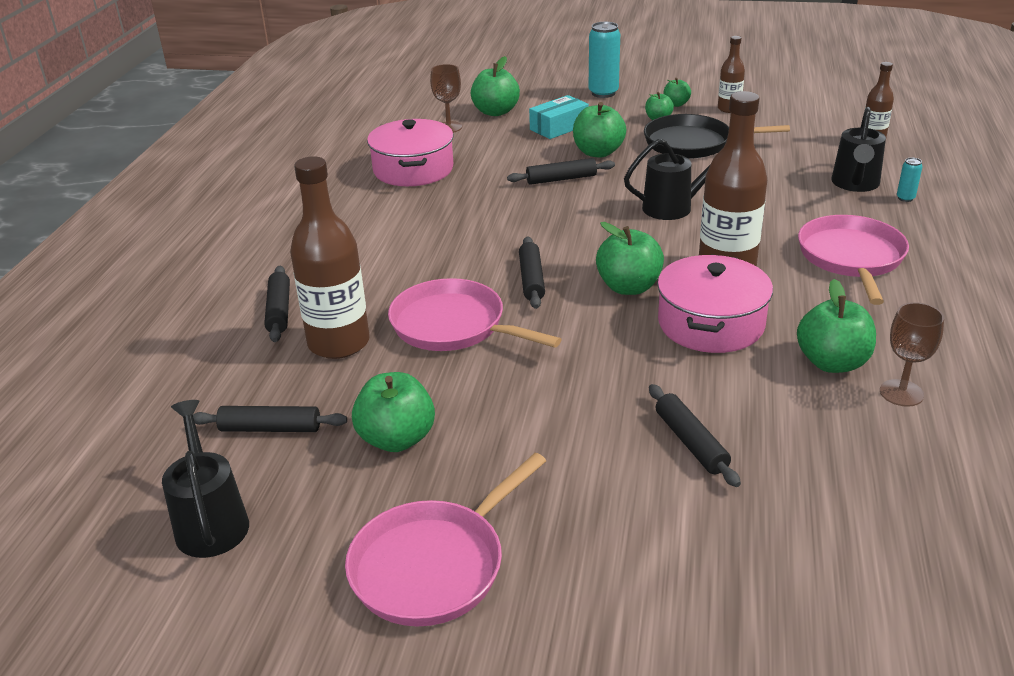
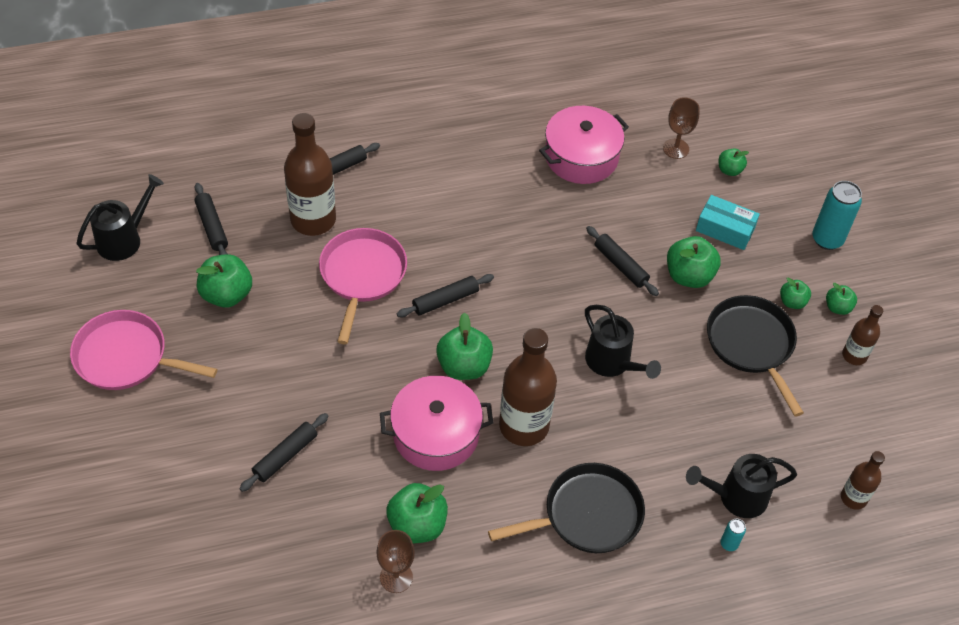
camera: 60 degrees right, 20 degrees up
(495, 112) = (729, 170): green apple -> green apple, size x0.57
(851, 258) = (587, 515): pink pan -> black pan

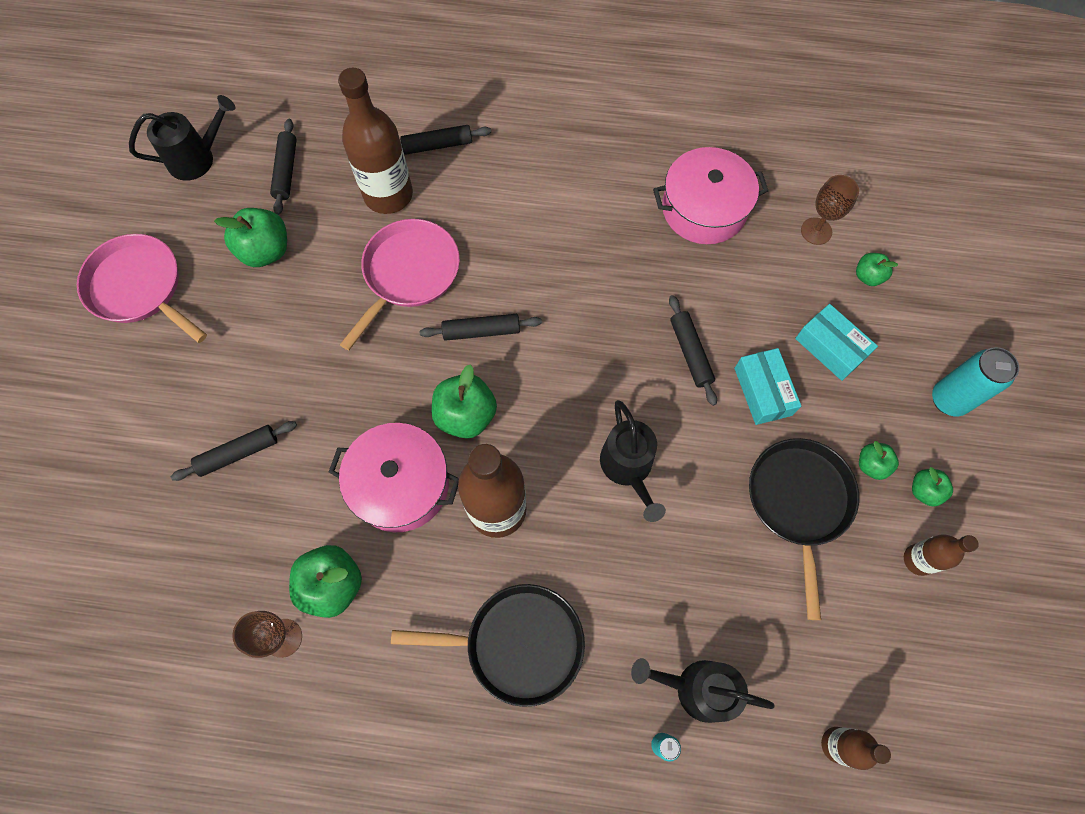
camera: 25 degrees right, 15 degrees up
(689, 276) = (763, 391): green apple -> turquoise box

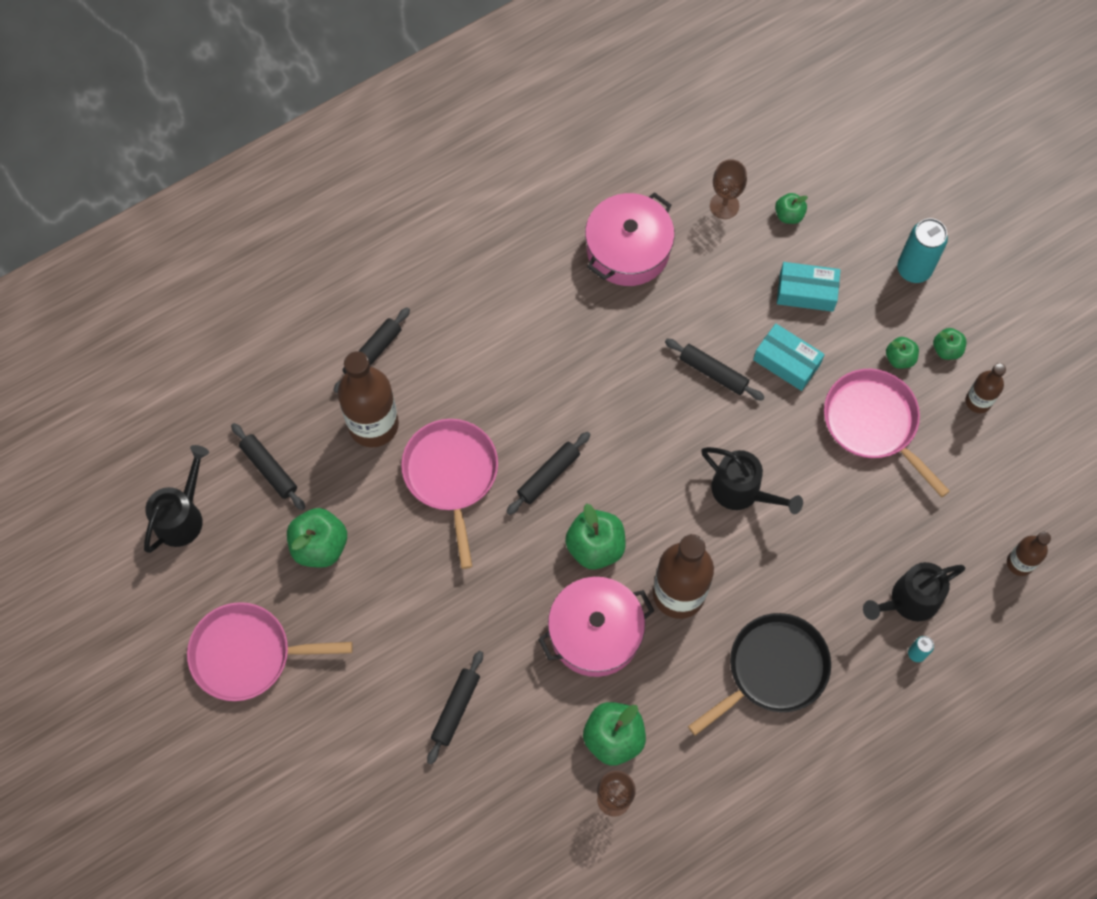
camera: 40 degrees left, 0 degrees up
(799, 501) = (873, 423): black pan -> pink pan

